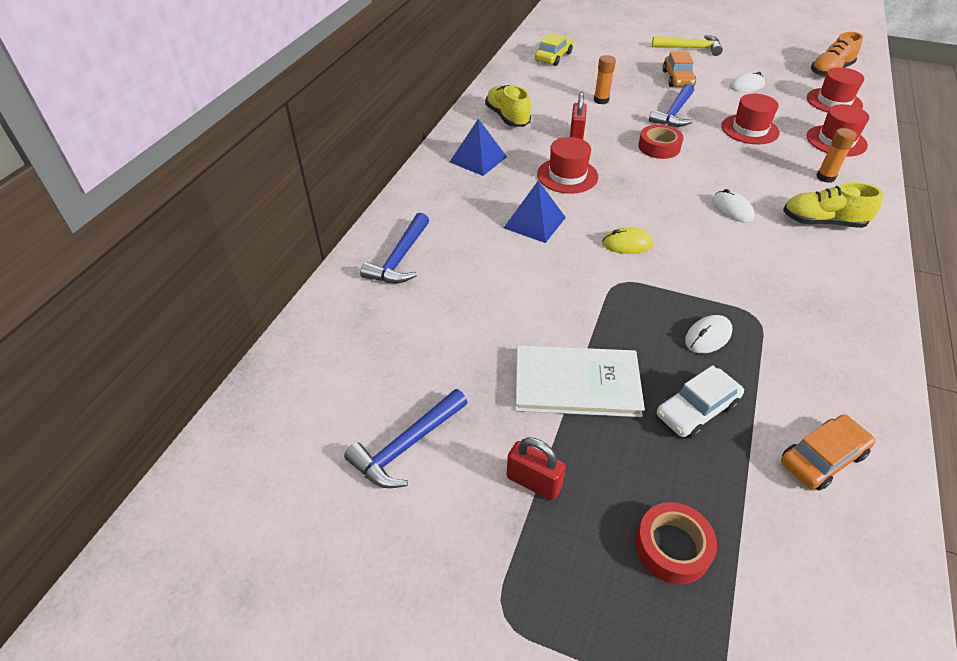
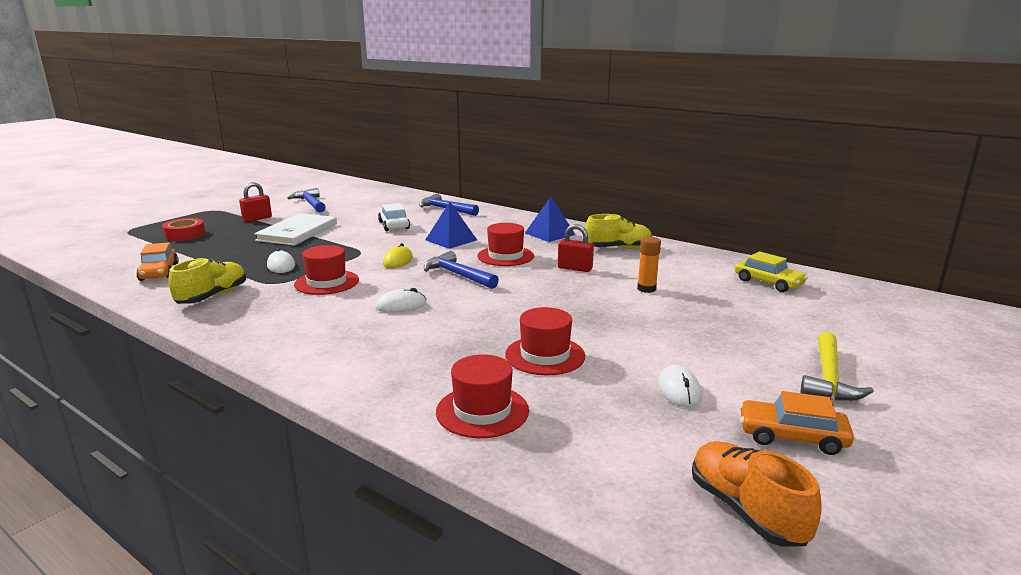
camera: 105 degrees right, 25 degrees down
(659, 147) = (531, 297): red tape -> none
(674, 113) = (603, 319): blue hammer -> blue hammer (457, 275)
(677, 79) = (705, 342): orange car -> orange car (792, 436)
(696, 410) = (238, 252): white car -> white car (394, 225)
(822, 222) = (338, 341): yellow shoe -> yellow shoe (212, 296)
(825, 177) = (408, 371): orange glue stick -> none
(834, 101) = (606, 459): red hat -> red hat (327, 282)

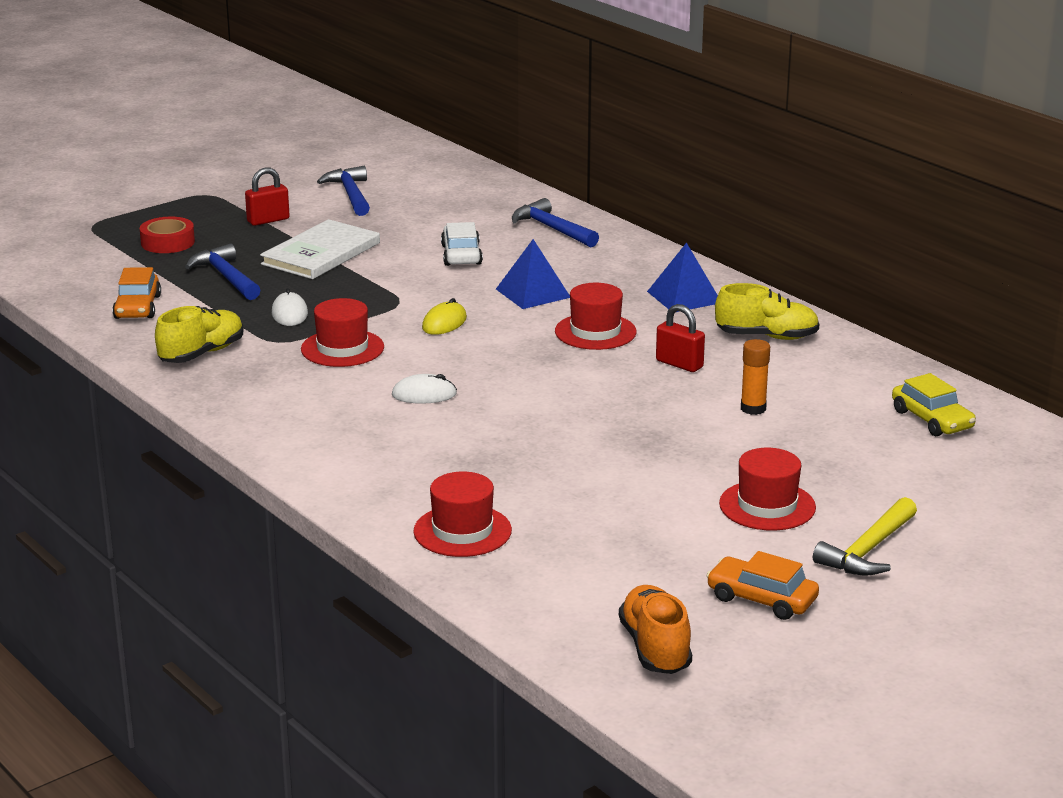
camera: 15 degrees right, 5 degrees up
(457, 275) = (514, 356): blue hammer -> blue hammer (226, 277)
(545, 355) = (562, 481): red hat -> red hat (767, 506)
(679, 390) = (684, 539): white mouse -> none

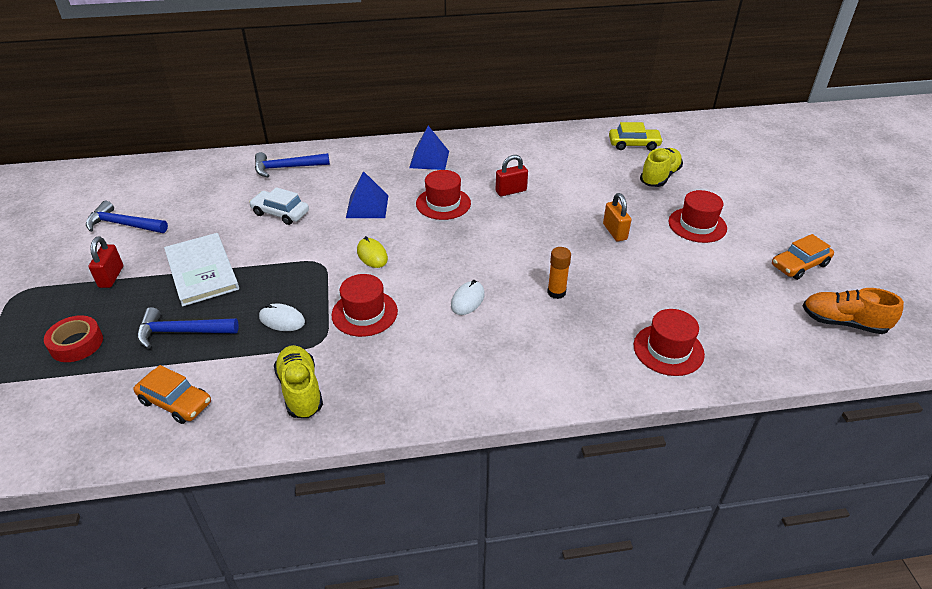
camera: 60 degrees left, 15 degrees up
(673, 451) = (615, 232): none -> orange padlock
(753, 408) = (583, 188): orange glue stick -> orange glue stick (556, 292)
(767, 336) = (503, 153): yellow shoe -> yellow shoe (659, 177)
(868, 550) = (760, 213): yellow hammer -> none

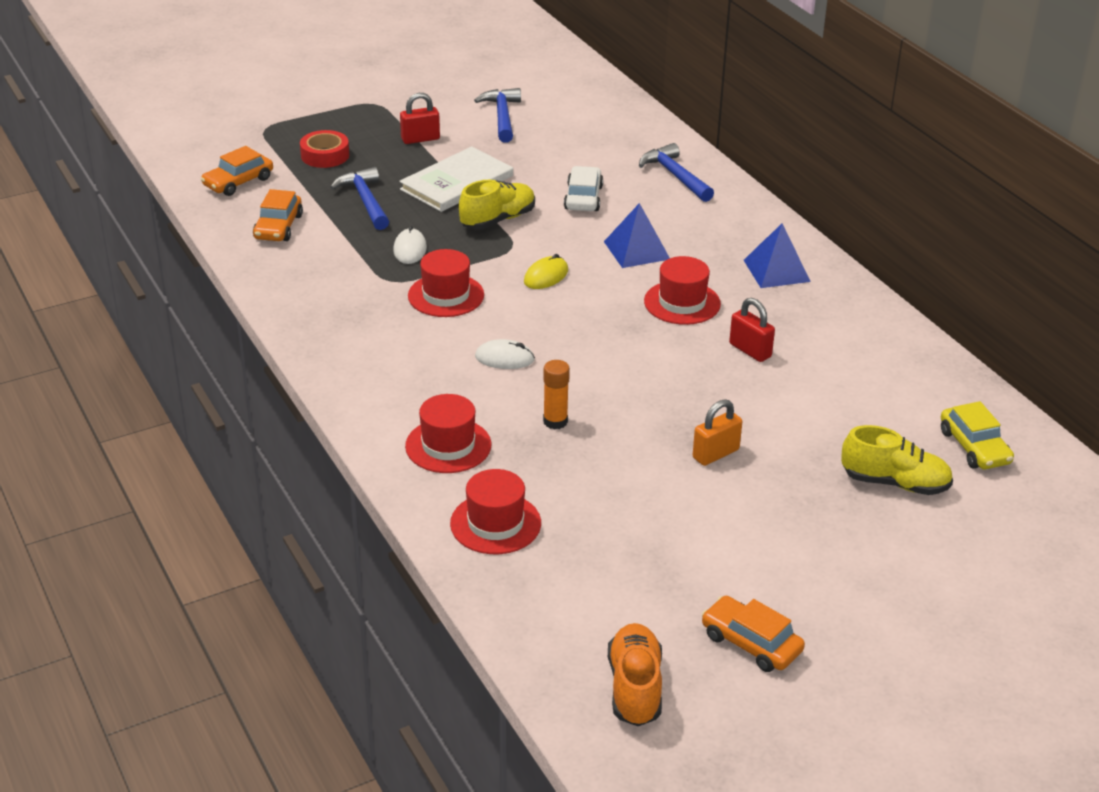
camera: 70 degrees right, 5 degrees down
(63, 419) = (238, 182): none -> orange car
(300, 390) = (320, 287): yellow shoe -> yellow shoe (498, 220)
(697, 225) = (787, 531): red hat -> red hat (448, 446)

